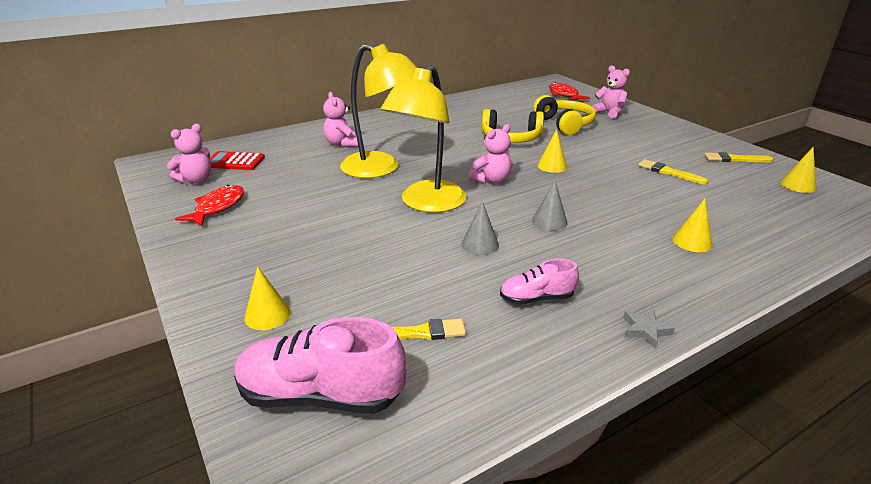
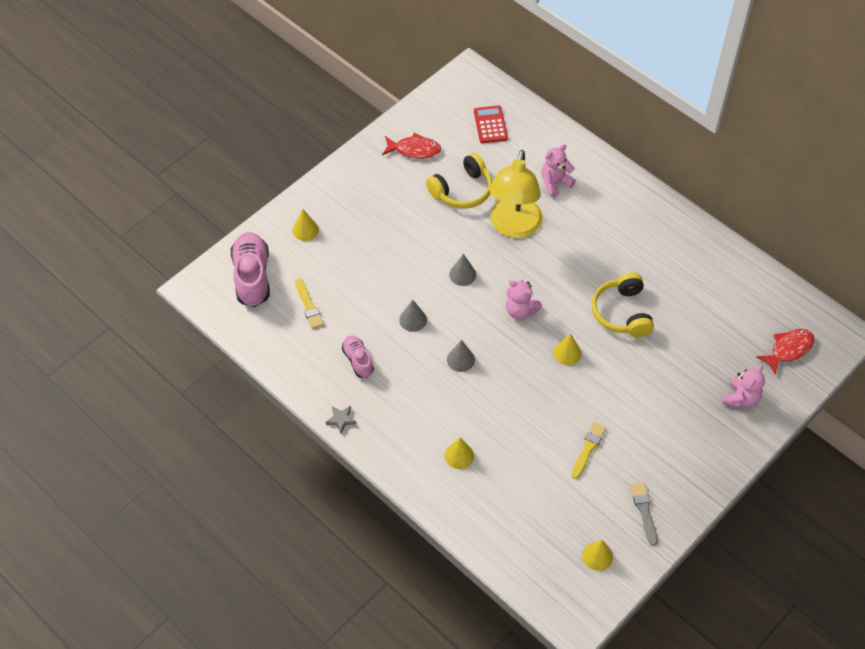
camera: 75 degrees right, 25 degrees up
(196, 180) = (450, 116): pink teddy bear -> none
(427, 204) = (462, 274): yellow lamp -> grey cone
(564, 124) = (682, 356): yellow headphones -> yellow headphones (462, 190)
(735, 159) = (644, 511): yellow brush -> grey brush

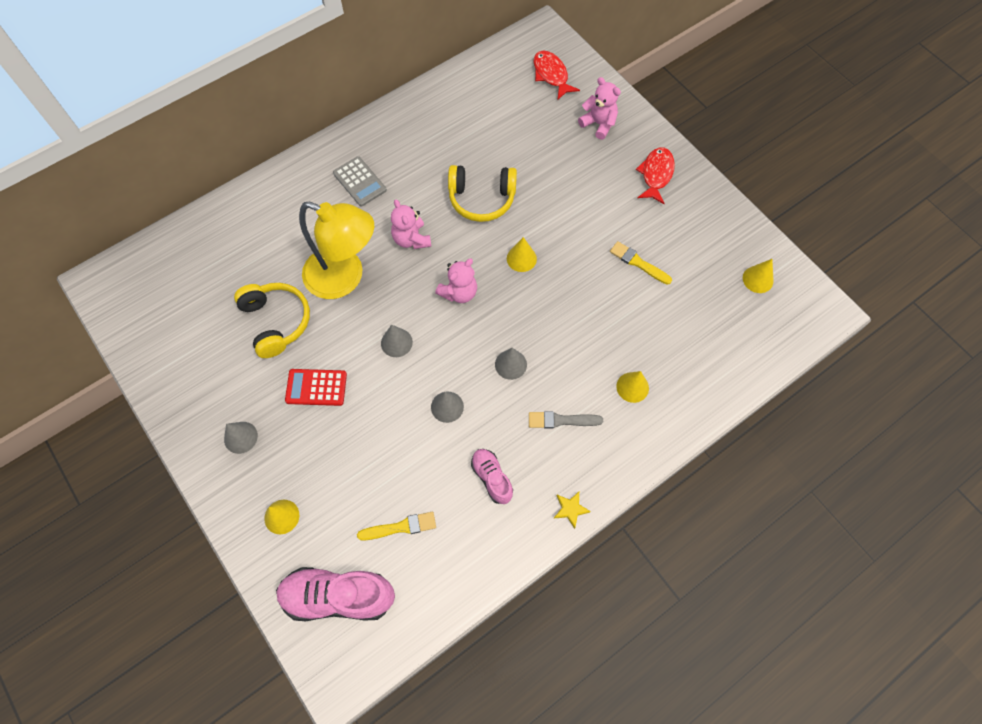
camera: 80 degrees left, 10 degrees up
(341, 420) = (570, 509): grey star -> yellow star
(358, 360) = (491, 478): pink shoe -> pink shoe turned 75 degrees clockwise
(361, 191) = (240, 437): none -> grey cone
(414, 150) = (196, 365): red fish -> red fish (656, 174)
(490, 125) = (188, 274): red calculator -> red calculator (316, 387)
(555, 183) = (296, 225): pink teddy bear -> pink teddy bear (411, 239)
(612, 218) = (359, 182): none -> grey calculator
(644, 511) = (712, 229): grey brush -> grey brush (561, 420)

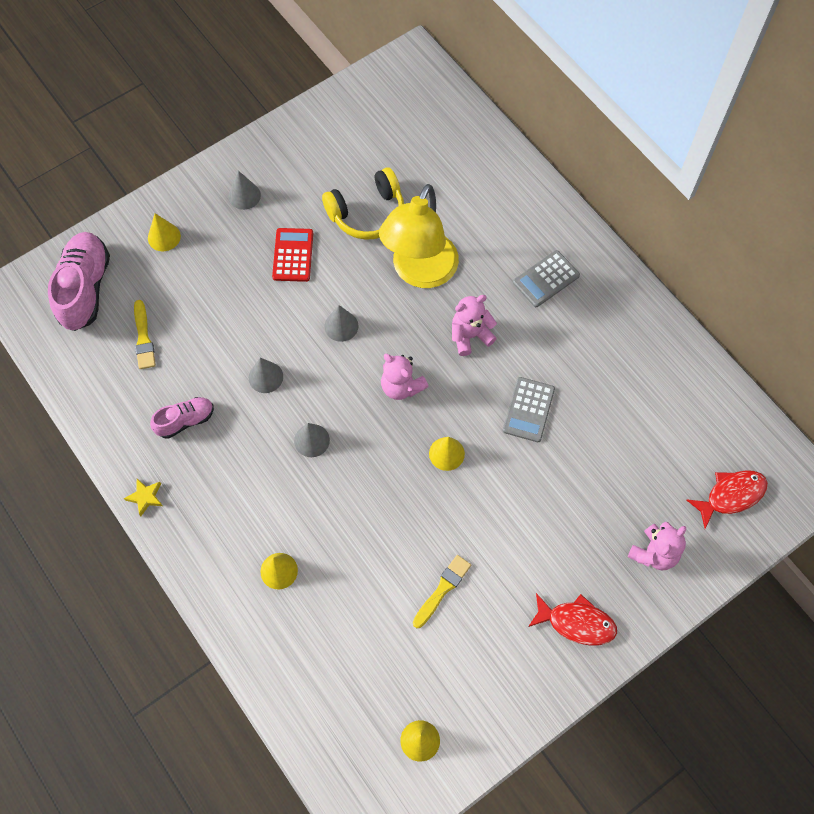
camera: 90 degrees right, 0 degrees up
(482, 199) = (528, 410): yellow headphones -> grey calculator
(561, 420) = (243, 491): grey brush -> none

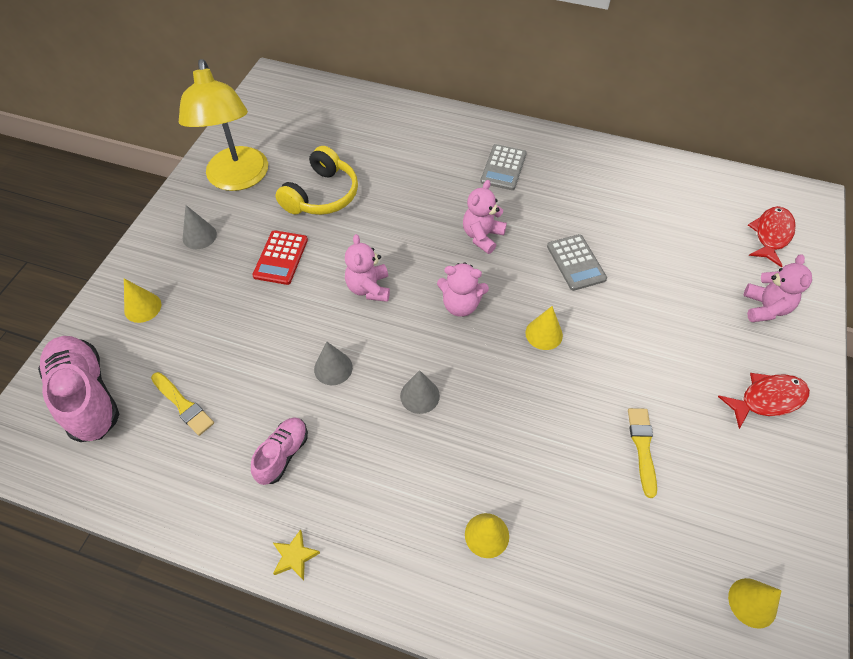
camera: 35 degrees left, 10 degrees down
(293, 255) = (281, 258): red calculator -> red calculator turned 135 degrees counterclockwise
(341, 326) = (369, 288): grey cone -> pink teddy bear
(419, 272) = (401, 214): yellow lamp -> yellow lamp (238, 179)

